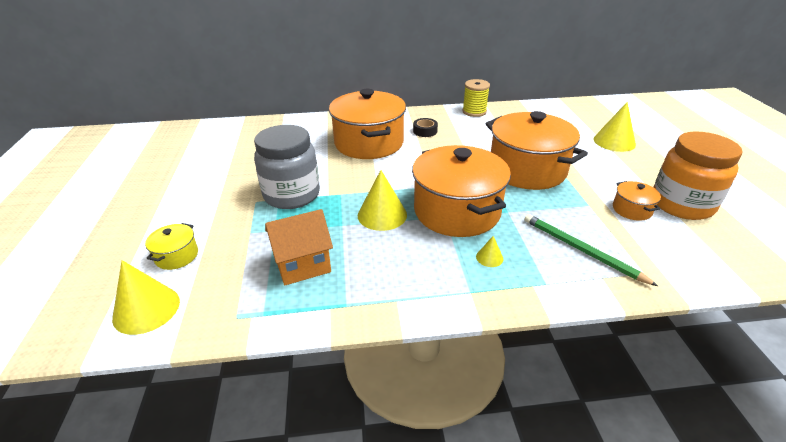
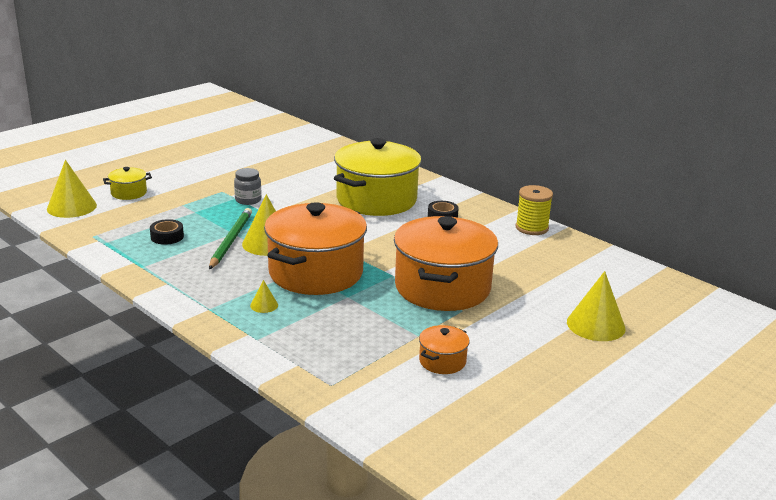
camera: 50 degrees right, 10 degrees down
(292, 195) = (248, 200): grey jar -> grey jar, size x0.47
(303, 265) = (167, 237): orange house -> black tape
(369, 143) = (376, 200): orange pot -> yellow pot
(581, 250) = (329, 346): green pencil -> green pencil (231, 240)
(681, 204) = (497, 390): orange jar -> none

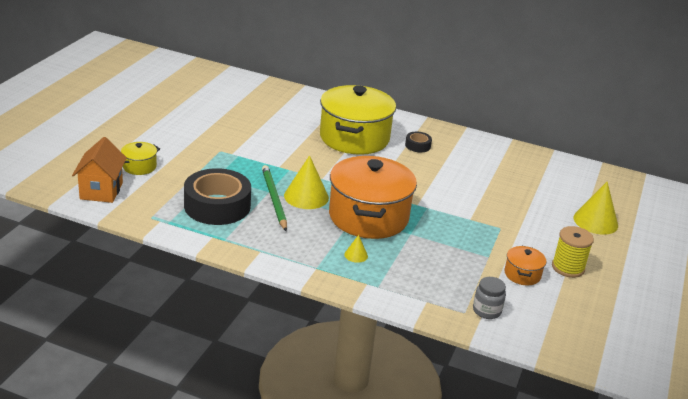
camera: 25 degrees left, 5 degrees up
(71, 207) = (101, 191): yellow cone -> orange house
(167, 237) = (217, 206): black tape -> black tape, size x2.23
(248, 200) = (251, 156): grey jar -> grey jar (486, 311)
(442, 288) = (471, 211): orange pot -> none
(531, 228) = (489, 145): yellow spool -> yellow spool (568, 268)

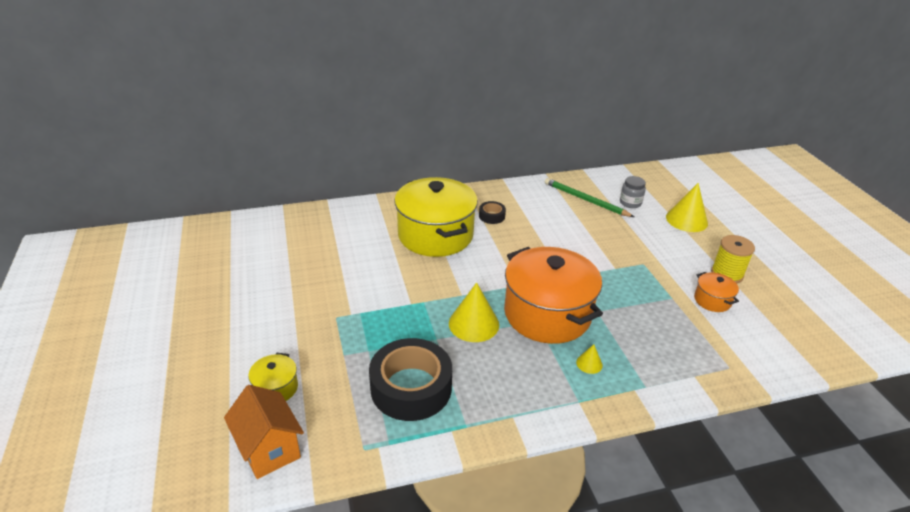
camera: 35 degrees left, 5 degrees up
(274, 199) = (451, 345): green pencil -> green pencil (585, 200)
(486, 311) = (739, 354): grey jar -> grey jar (630, 203)

